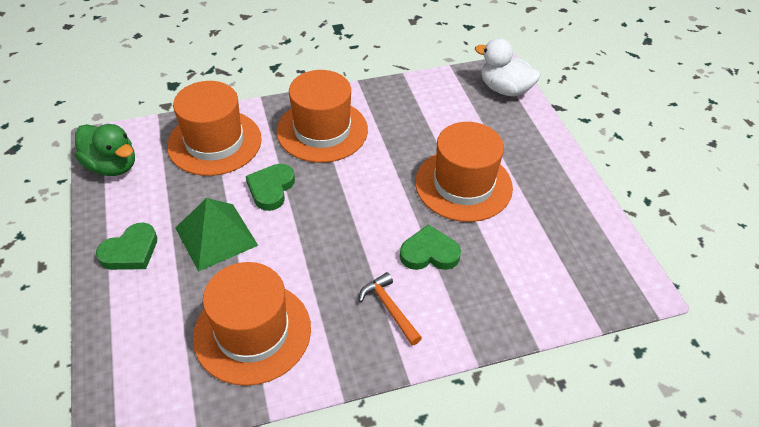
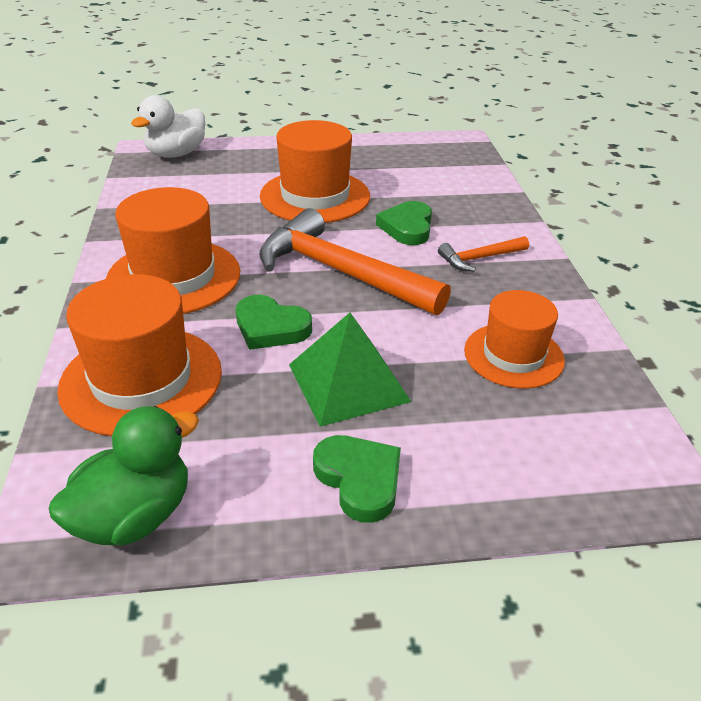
camera: 80 degrees left, 10 degrees down
(252, 332) = (513, 355): orange hat -> orange hat, size x0.66
(346, 217) = (341, 272): none -> orange hammer

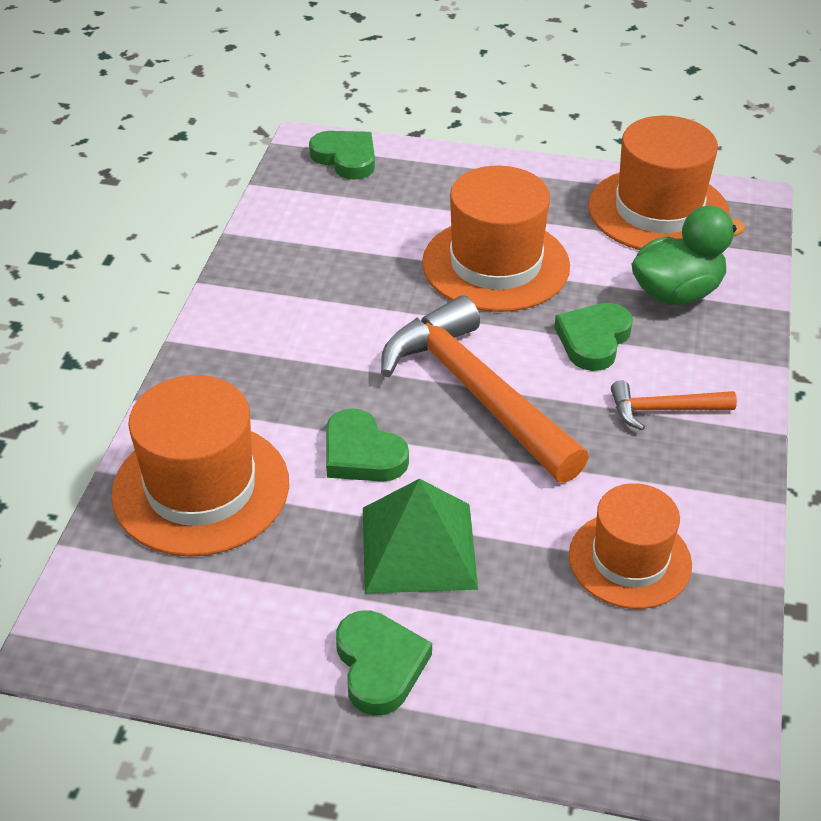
camera: 20 degrees right, 5 degrees up
(135, 516) = (147, 643): green duck -> green duck (676, 293)
(174, 277) = (279, 357): orange hat -> orange hat (658, 211)
(176, 154) = (346, 158): white duck -> green heart

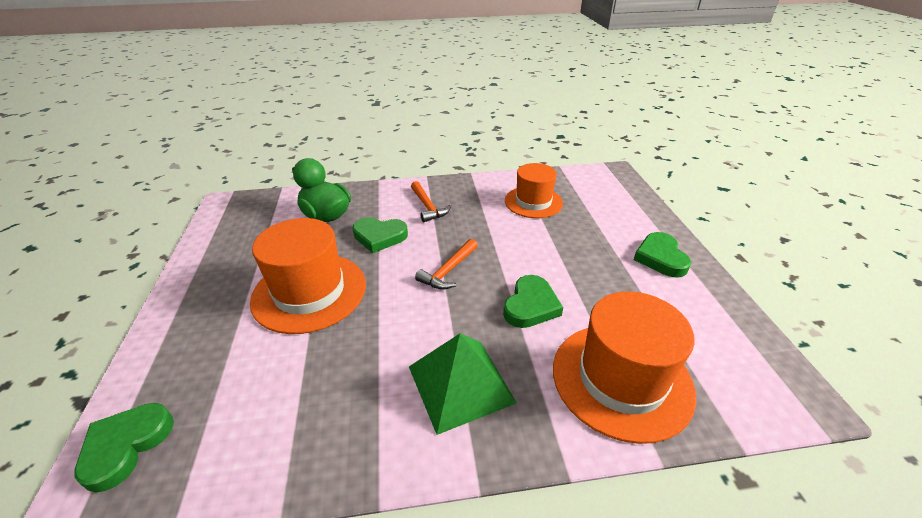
camera: 110 degrees left, 5 degrees down
(379, 665) = (660, 258): green heart -> green heart turned 60 degrees counterclockwise
(418, 547) = (581, 264): green pyramid -> green pyramid (461, 384)
(477, 393) = (448, 270): orange hammer -> orange hammer, size x0.47
(658, 211) = (237, 233): orange hat -> none

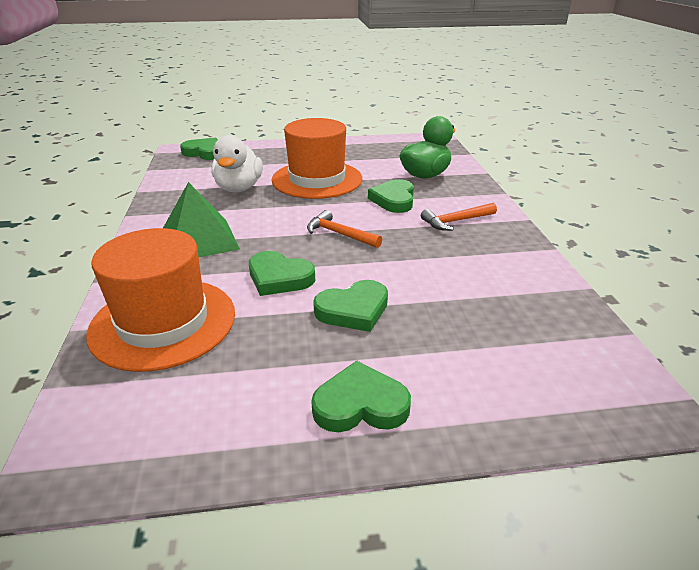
camera: 90 degrees right, 5 degrees down
(312, 367) = (239, 188): none -> white duck
(533, 202) = (492, 295): orange hat -> none
(567, 261) = (353, 310): none -> green heart

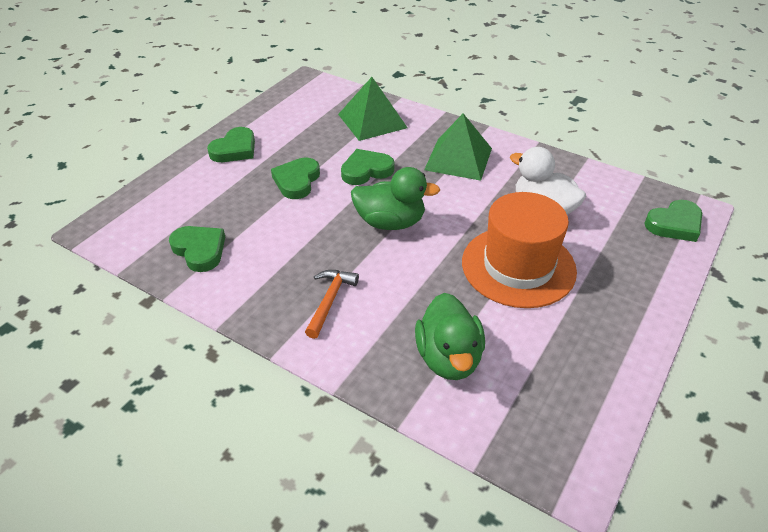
camera: 130 degrees right, 10 degrees up
(163, 322) = (372, 121): orange hat -> green pyramid
(339, 234) = (390, 222): orange hammer -> green duck
(394, 200) = (415, 290): green heart -> green heart (199, 250)

